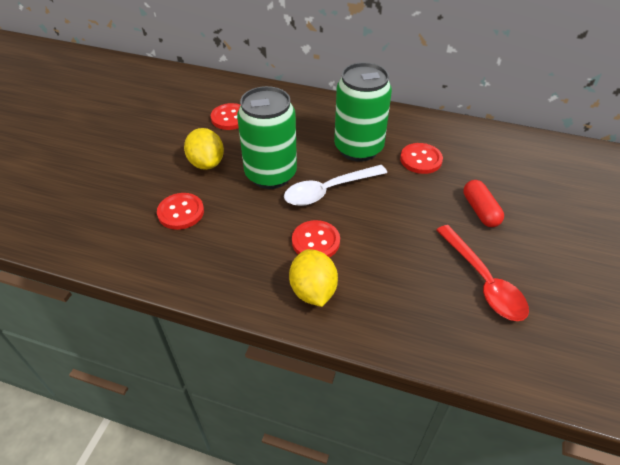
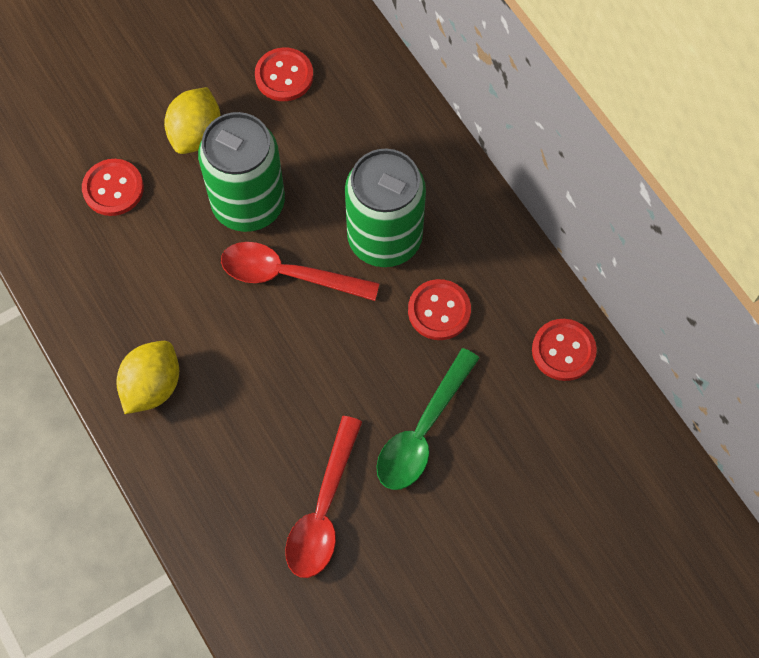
camera: 40 degrees right, 20 degrees up
(315, 241) = (209, 331): red button -> red button (563, 351)
(329, 190) = (288, 275): white spoon -> red spoon
(480, 210) = (423, 431): red capsule -> green spoon

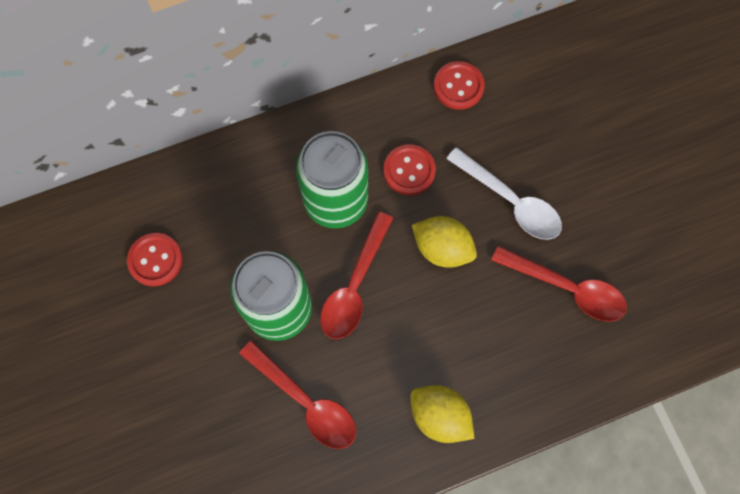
camera: 80 degrees left, 5 degrees up
(113, 188) = (236, 431): red button -> none
(152, 248) = (305, 401): none -> red spoon
(196, 134) = (197, 347): yellow lemon -> yellow lemon (442, 248)
(423, 431) = (510, 201): green spoon -> white spoon

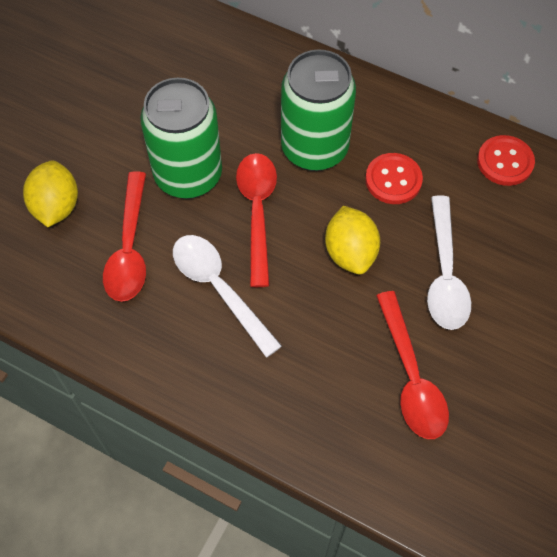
camera: 50 degrees right, 10 degrees down
(155, 260) = (153, 70): red button -> none
(355, 285) = (257, 212): red spoon -> red spoon turned 105 degrees clockwise
(395, 362) = (219, 289): none -> white spoon
(439, 416) = (202, 356): yellow lemon -> yellow lemon (56, 206)

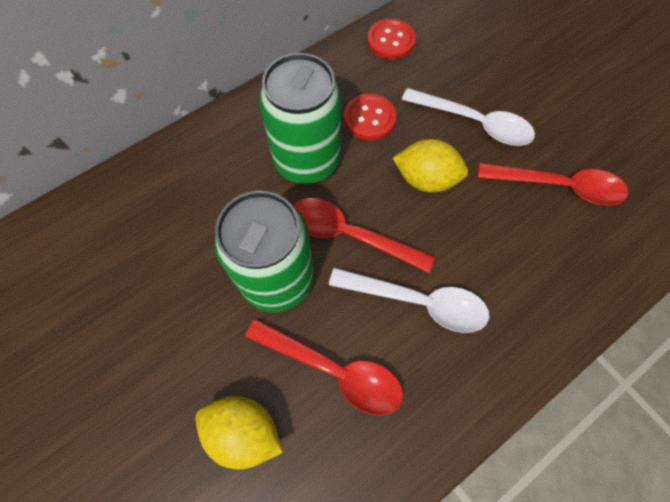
camera: 65 degrees left, 5 degrees up
(219, 289) = (417, 301): white spoon -> white spoon turned 150 degrees counterclockwise

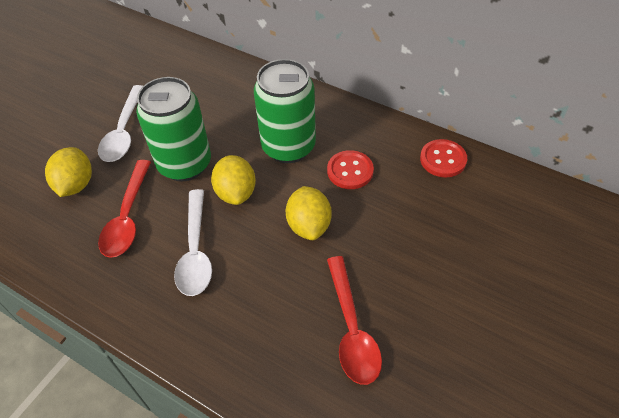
camera: 70 degrees right, 15 degrees down
(350, 235) = (236, 193): red spoon -> yellow lemon
(474, 123) = (387, 244): white spoon -> white spoon (124, 132)

